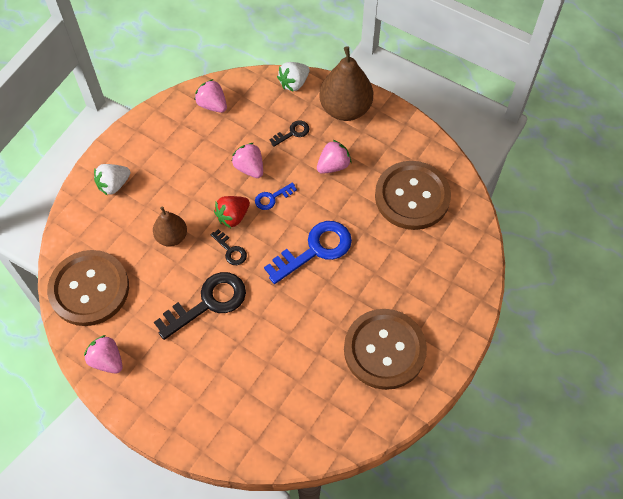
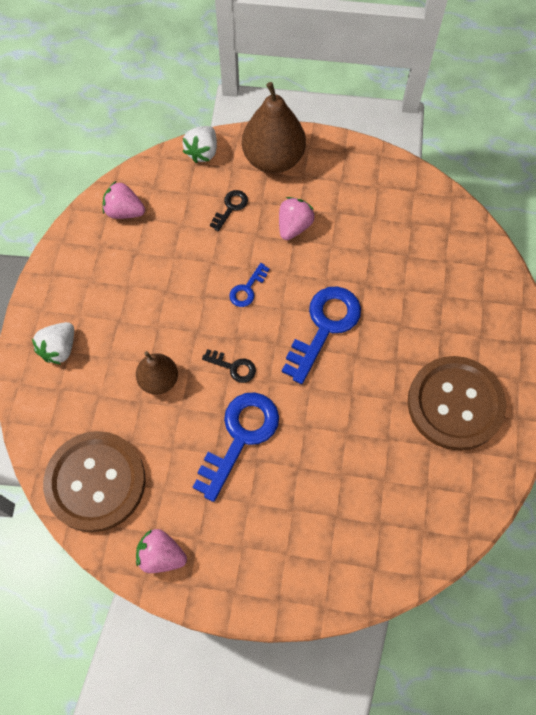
camera: 25 degrees left, 5 degrees up
(208, 303) = (240, 437): black key -> blue key
(233, 216) = (215, 328): red strawberry -> none
(249, 168) = (204, 266): pink strawberry -> none
(412, 196) = (394, 226): brown button -> none

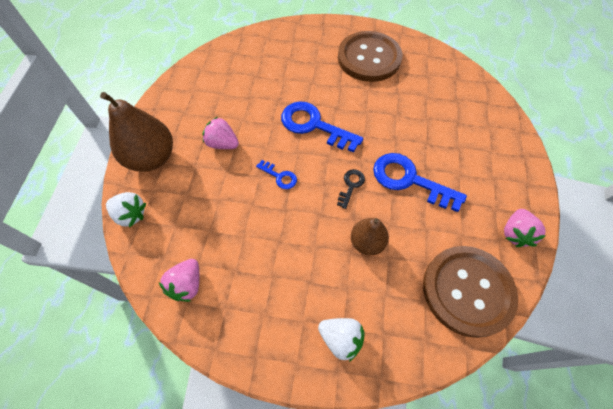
camera: 90 degrees left, 5 degrees down
(231, 208) = (197, 190): black key -> none

